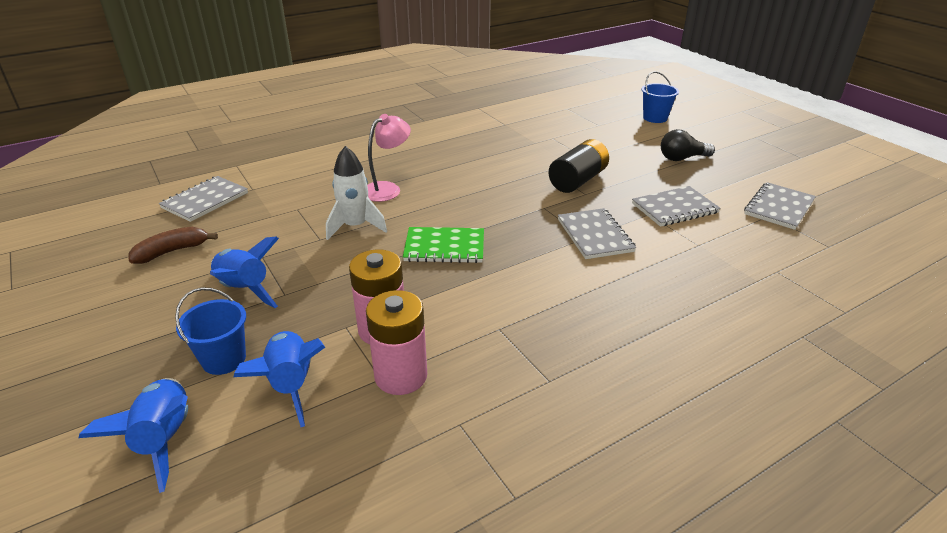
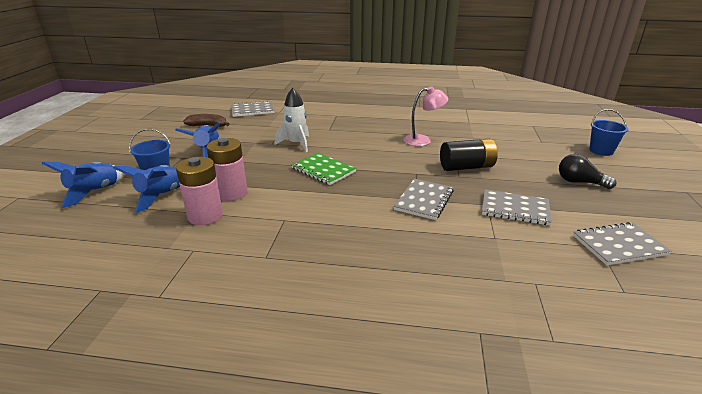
camera: 40 degrees right, 5 degrees down
(387, 189) = (341, 133): pink lamp -> pink lamp (423, 140)

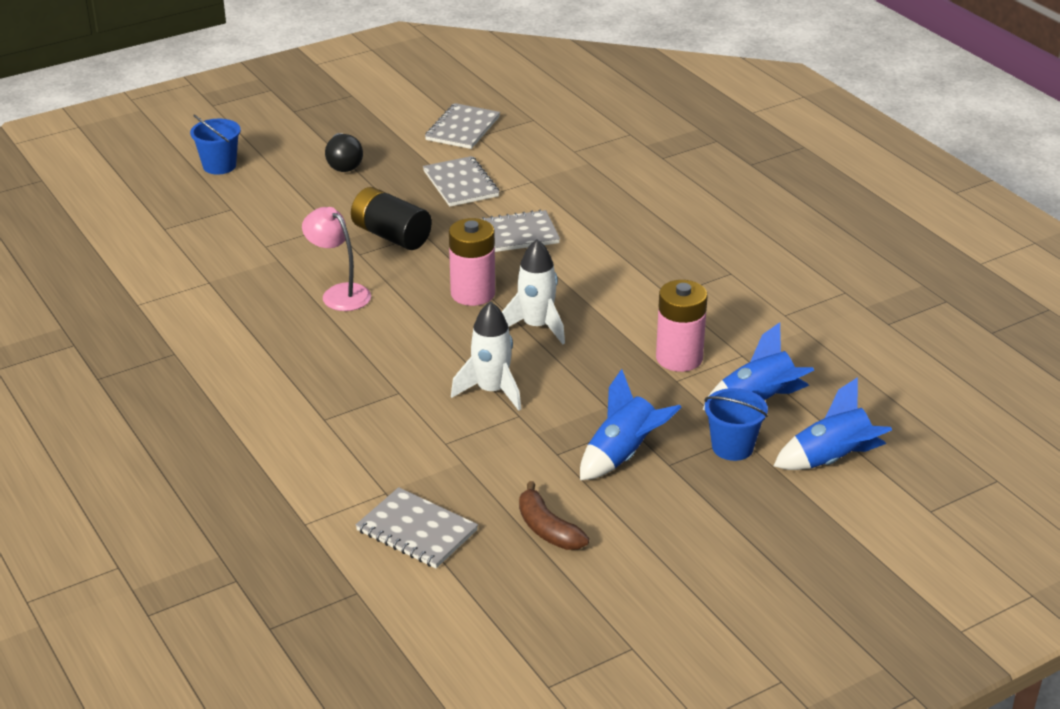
camera: 130 degrees left, 5 degrees up
(205, 216) = (738, 344): pink battery -> pink battery (473, 293)
(323, 170) = (536, 326): green notebook -> white rocket
(619, 245) = (463, 128): grey notebook -> grey notebook turned 75 degrees clockwise

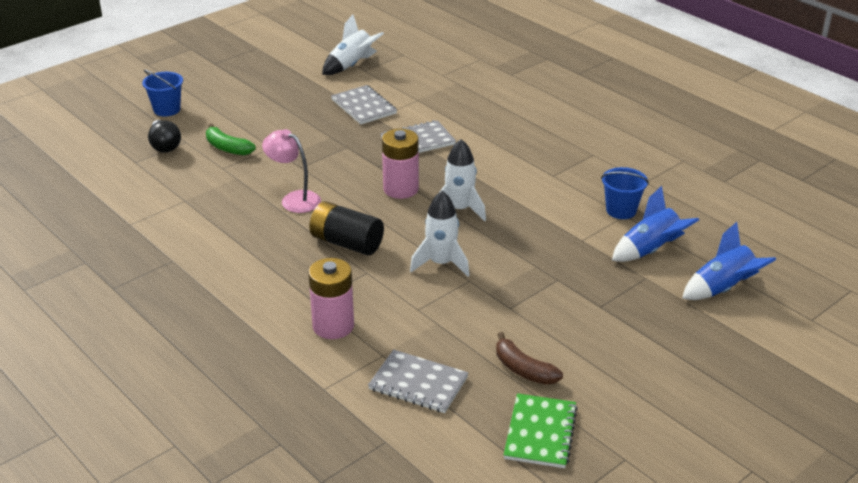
camera: 10 degrees left, 0 degrees up
(278, 221) = (227, 148): none -> green banana
(343, 164) = (266, 99): black light bulb -> black light bulb (164, 145)
(391, 235) = (322, 150): black battery -> black battery (346, 243)
(463, 128) = (351, 65): grey notebook -> white rocket
(541, 605) = (540, 432): none -> green notebook
(622, 455) = (562, 303): blue rocket -> none
(679, 358) = (578, 223): pink battery -> pink battery (333, 326)
(732, 447) = (644, 287): blue bucket -> blue bucket (621, 210)

